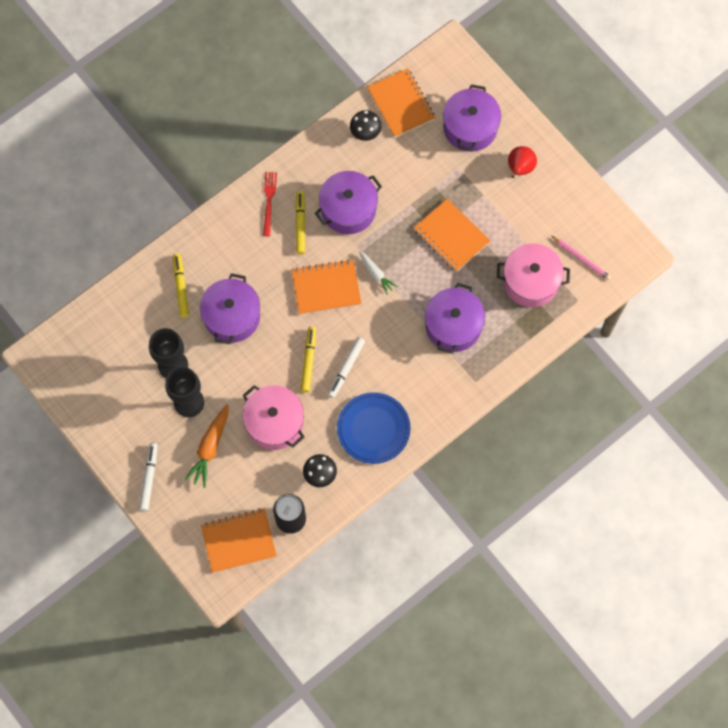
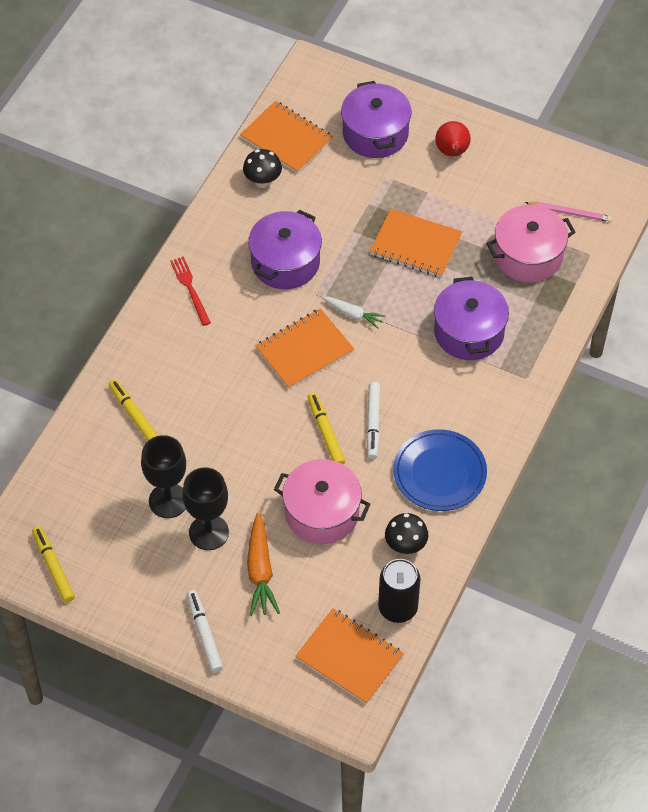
camera: 25 degrees left, 15 degrees down
(232, 316) = (211, 422): purple pot -> none
(238, 541) = (349, 657): orange notebook -> orange notebook turned 75 degrees clockwise
(300, 224) = (239, 298): yellow marker -> yellow marker (53, 567)

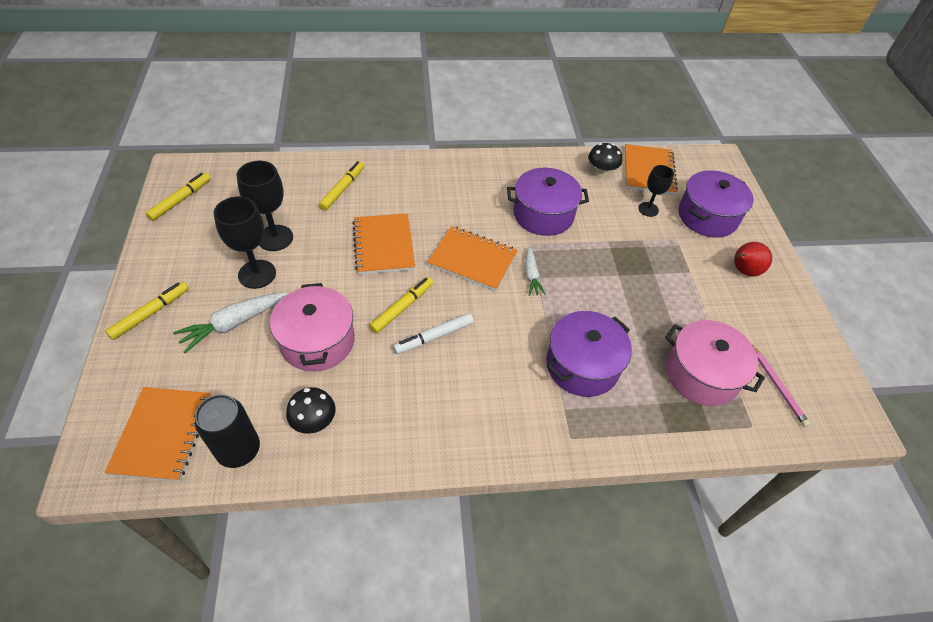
camera: 55 degrees right, 5 degrees down
(190, 288) = (475, 174): red fork -> none
(204, 634) = (151, 313): white marker -> yellow marker
(260, 571) = (233, 324): orange carrot -> white carrot
(335, 173) = (648, 209): none -> black goblet
(415, 245) = (633, 287): orange notebook -> orange notebook (383, 245)
(439, 473) = (414, 413): blue plate -> none

